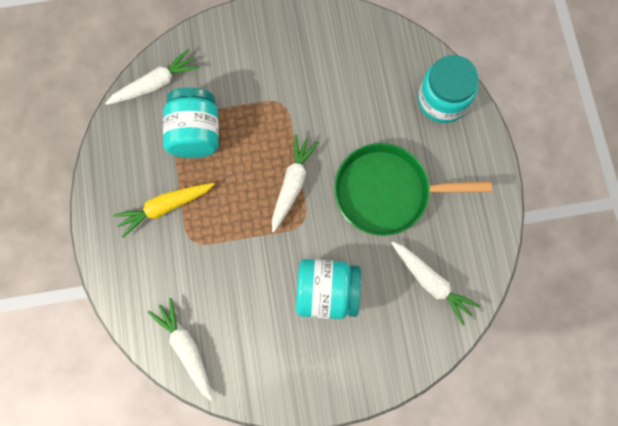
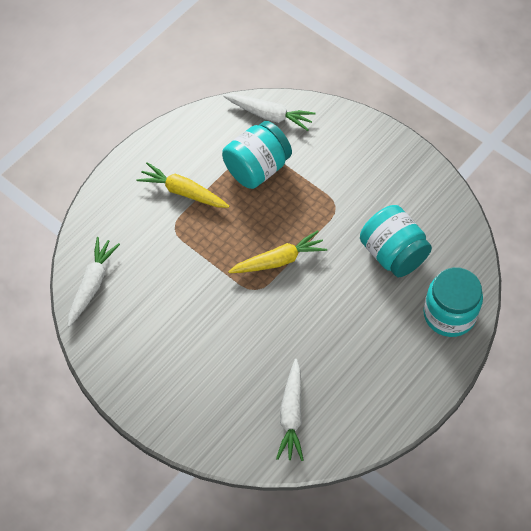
camera: 50 degrees right, 15 degrees down
(292, 184) = (279, 260): white carrot -> yellow carrot
(327, 292) = (217, 346): turquoise jar -> turquoise jar (393, 254)
(387, 192) = (335, 330): green pan -> none

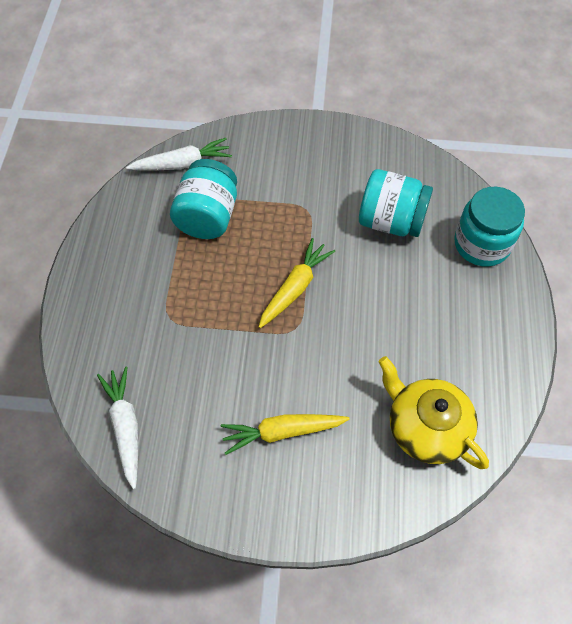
camera: 35 degrees left, 0 degrees up
(183, 192) = (152, 279): yellow carrot -> yellow carrot (282, 432)
(291, 415) = (426, 427): white carrot -> yellow teapot

